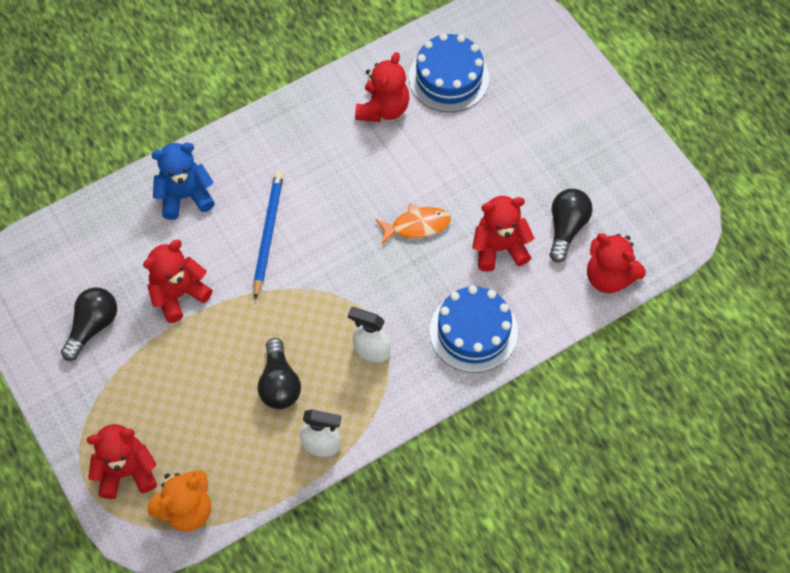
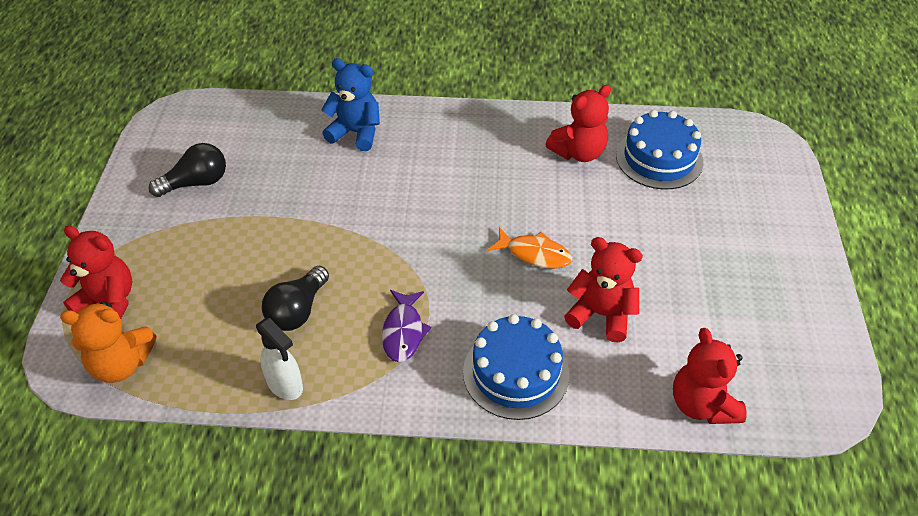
camera: 35 degrees right, 15 degrees down
(178, 294) = (283, 196): red teddy bear -> none
(268, 233) = (397, 192): blue pencil -> none
(371, 350) = (403, 331): white spray bottle -> purple fish
(566, 228) = (686, 334): black light bulb -> none

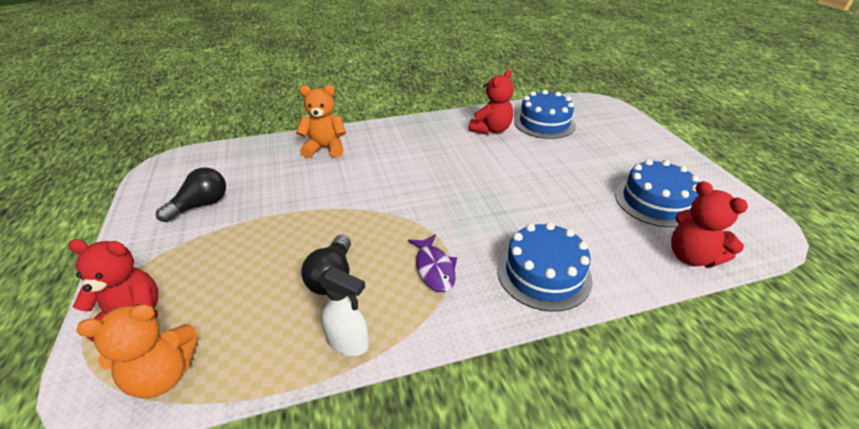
camera: 20 degrees left, 10 degrees down
(356, 133) = (325, 148): blue teddy bear -> orange teddy bear
(534, 254) = (502, 191): orange fish -> none
(601, 315) = (576, 217): red teddy bear -> none
(718, 321) = (655, 202): none -> blue cake

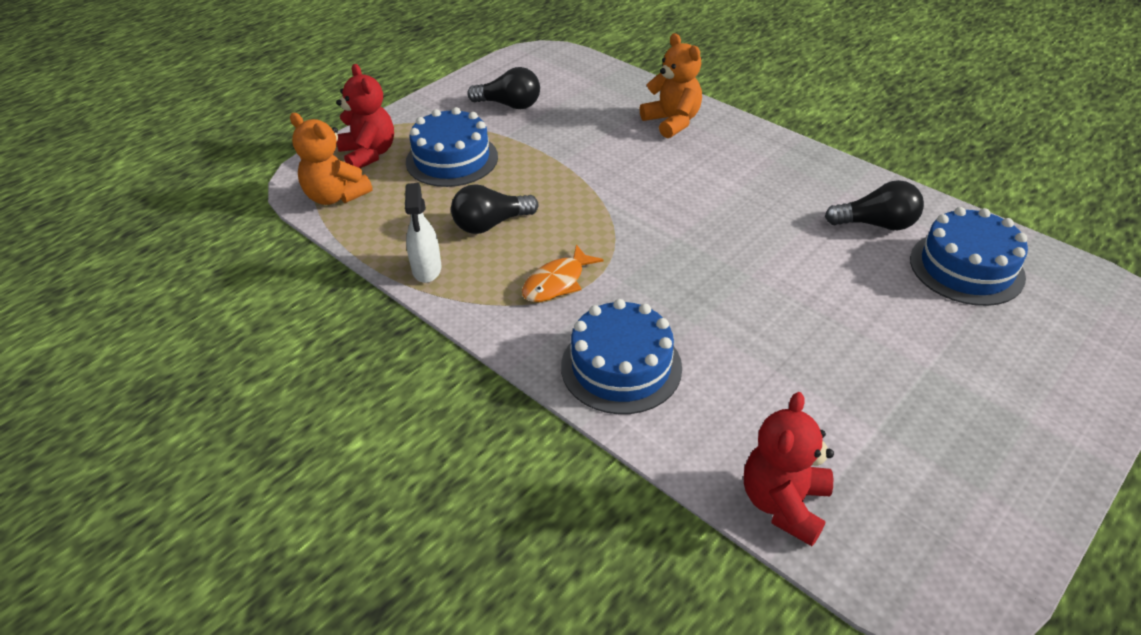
camera: 60 degrees right, 5 degrees up
(434, 268) = (557, 282): purple fish -> orange fish
(491, 130) = (876, 224): red teddy bear -> black light bulb
(655, 202) = (883, 442): blue cake -> blue cake (452, 159)

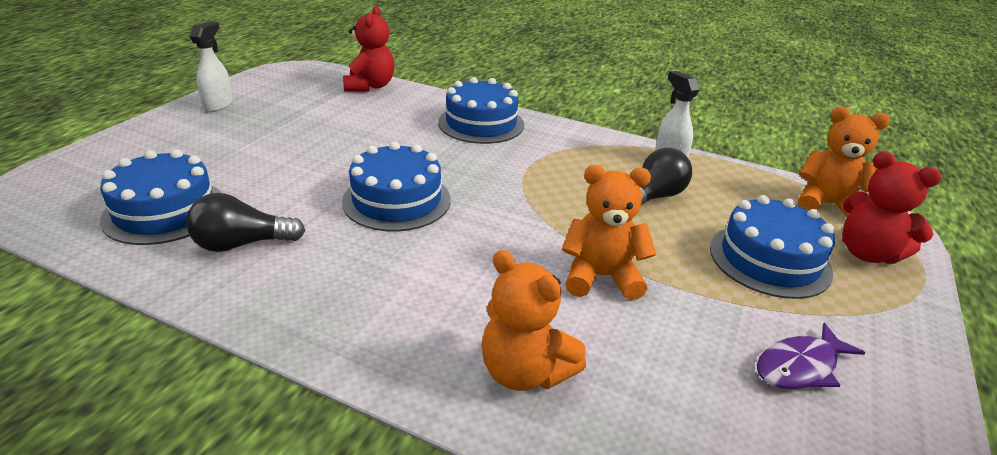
camera: 160 degrees right, 10 degrees down
(509, 105) = (800, 366): black light bulb -> purple fish
(557, 282) = (557, 162): orange fish -> none
(592, 164) = (601, 277): none -> orange teddy bear
(743, 252) = (397, 200): none -> blue cake
(1023, 471) = (218, 105): none -> white spray bottle

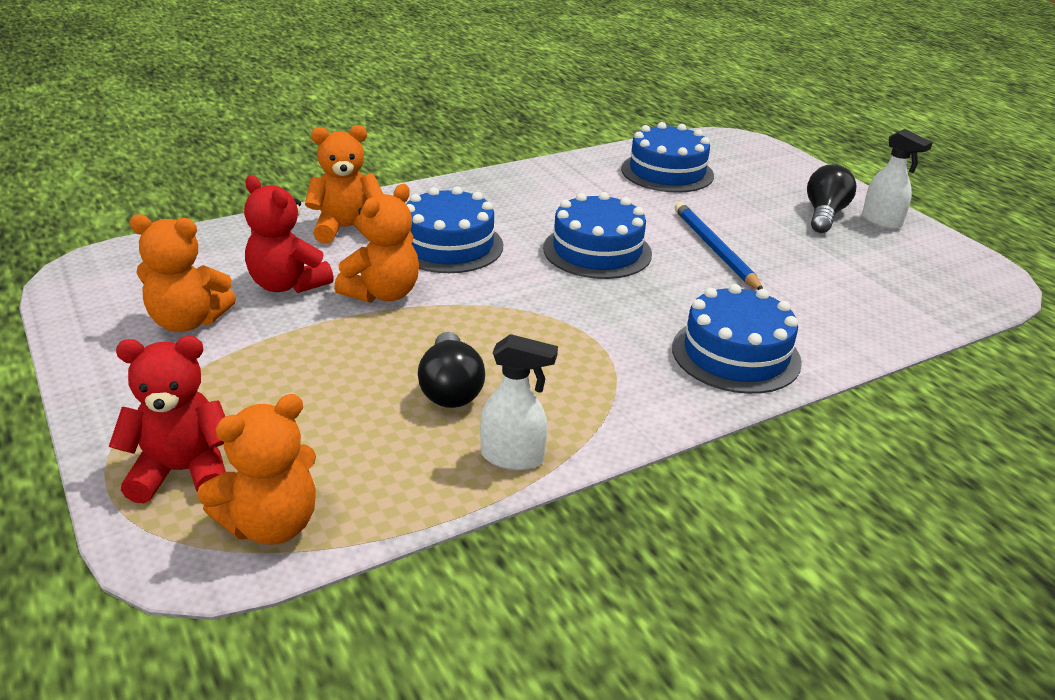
camera: 125 degrees right, 0 degrees up
(242, 244) = (593, 186): black light bulb -> black light bulb (824, 214)
(337, 154) = (714, 249): none -> blue pencil
(370, 86) = (911, 317): red teddy bear -> red teddy bear (287, 284)
(769, 260) = (275, 393): blue cake -> blue cake (448, 245)
(800, 366) = (188, 321): purple fish -> orange teddy bear

